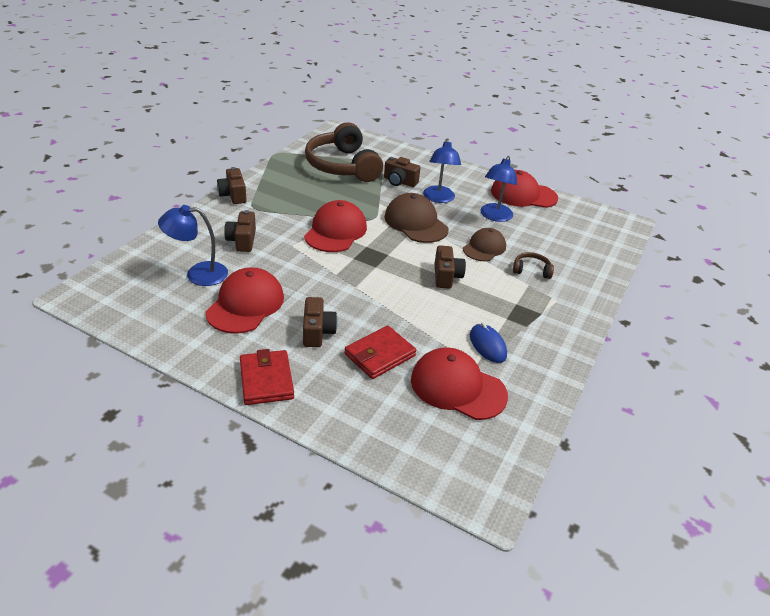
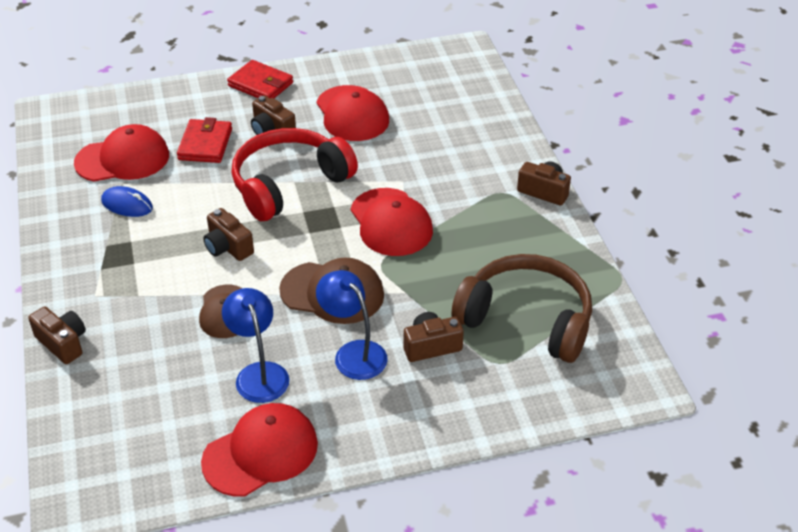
camera: 140 degrees right, 5 degrees up
(198, 274) = (425, 110): blue lamp -> none
(242, 241) = (447, 156): brown camera -> brown camera (63, 343)
(361, 287) = (289, 184): none -> red headphones
(531, 270) = (149, 316): brown headphones -> none

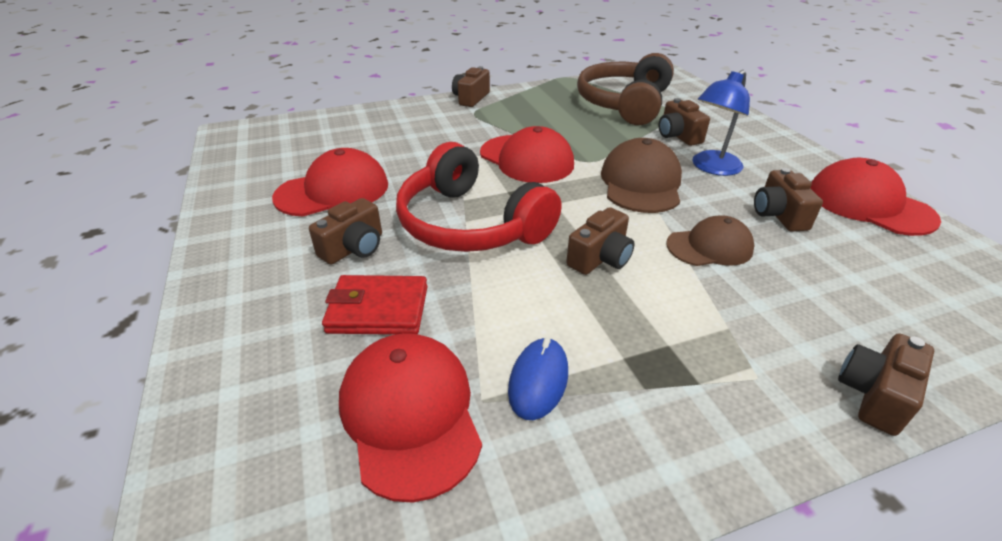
camera: 95 degrees left, 5 degrees down
(259, 373) = (778, 215): blue lamp -> brown camera
(260, 84) = (232, 270): red wallet -> none
(391, 222) = (526, 159): red cap -> red cap turned 75 degrees clockwise

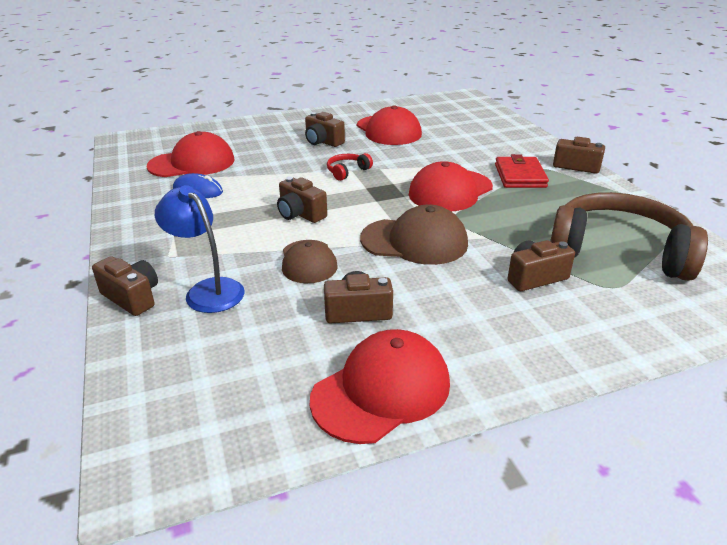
camera: 90 degrees right, 5 degrees down
(378, 309) = (266, 152): red wallet -> red wallet (519, 176)
(471, 224) = (347, 171): red headphones -> red headphones, size x0.41
(711, 168) = (455, 287): blue lamp -> blue lamp (208, 290)

